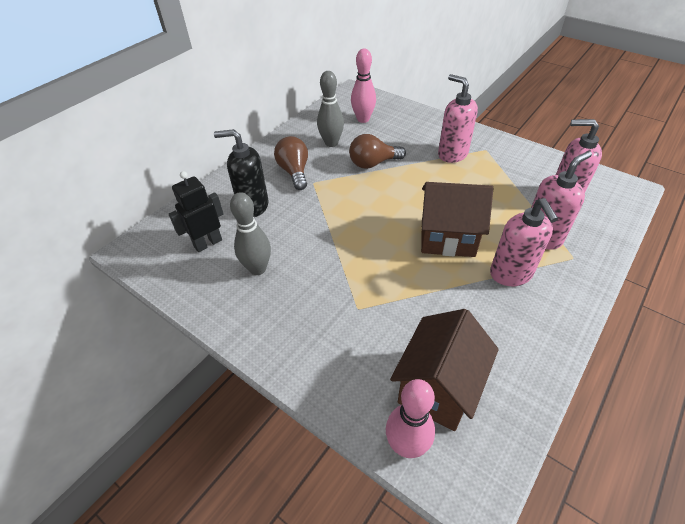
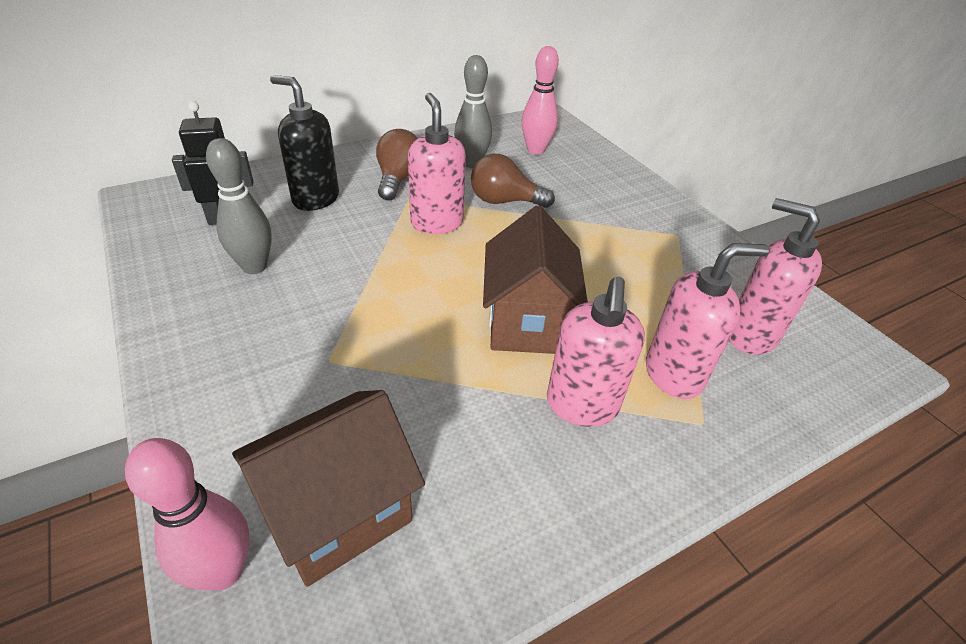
camera: 20 degrees right, 5 degrees down
(447, 238) = (527, 323): brown house -> brown house turned 60 degrees clockwise
(452, 154) = (623, 225): pink soap dispenser -> pink soap dispenser (436, 223)

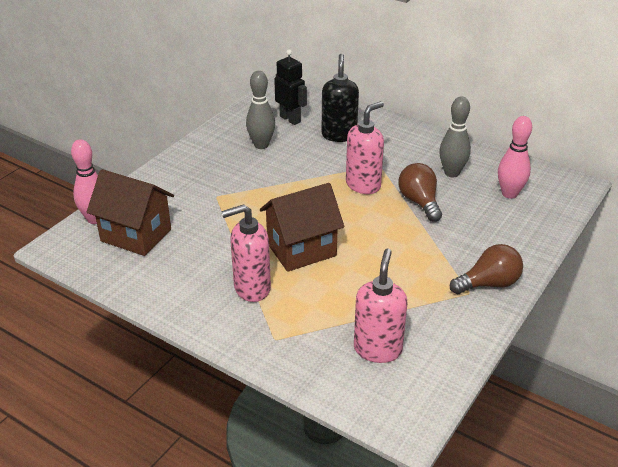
camera: 65 degrees right, 5 degrees down
(398, 179) = (394, 153): brown light bulb -> brown light bulb (489, 284)
(674, 374) = (306, 319): pink soap dispenser -> none

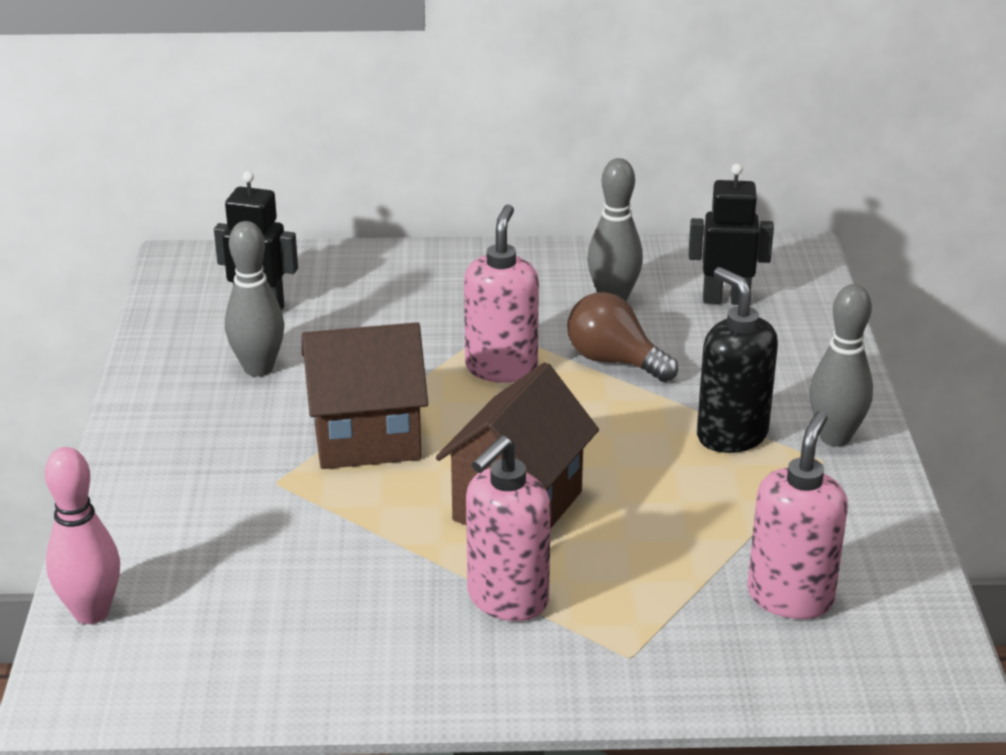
camera: 35 degrees left, 5 degrees down
(136, 235) = (205, 606): brown house -> brown house (367, 439)
(339, 135) = (374, 305): black soap dispenser -> black soap dispenser (731, 435)
(377, 349) = (790, 597): pink soap dispenser -> pink soap dispenser turned 45 degrees clockwise
(489, 284) = (835, 437): brown light bulb -> grey bowling pin
(509, 194) = (725, 299): pink bowling pin -> black robot

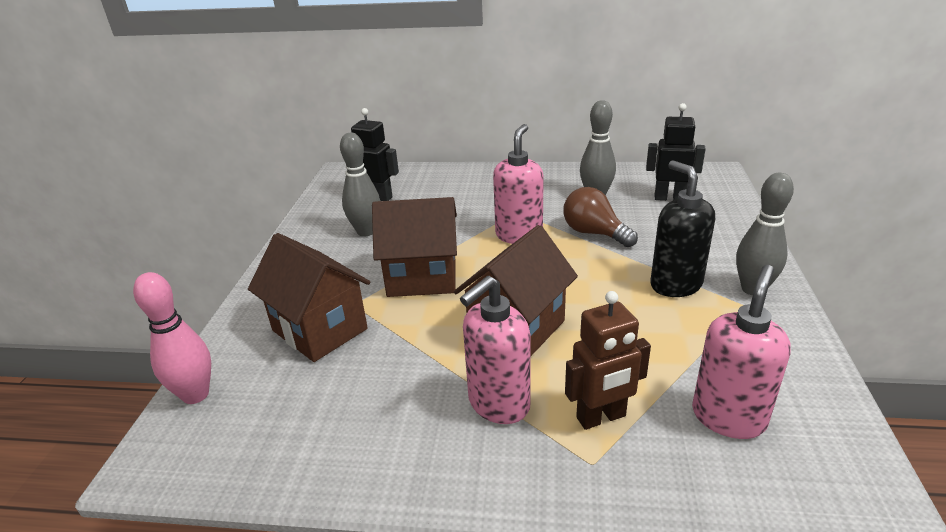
camera: 10 degrees right, 0 degrees up
(236, 519) = (320, 329): none -> brown house
(638, 607) = (601, 417): none -> brown robot

